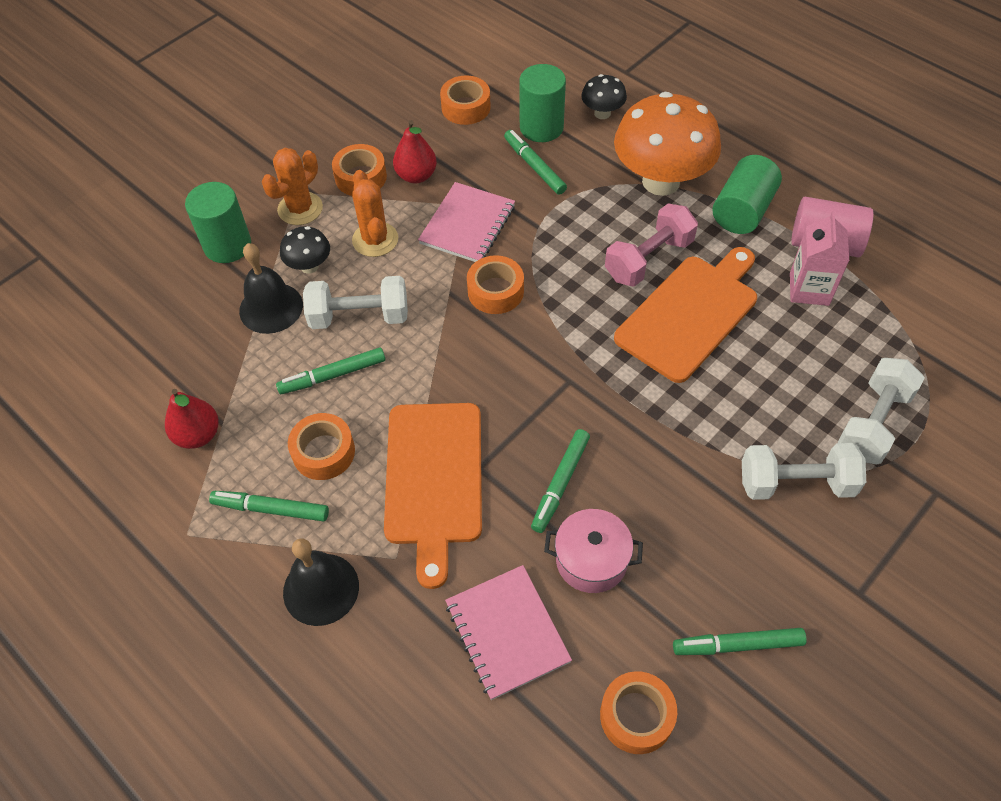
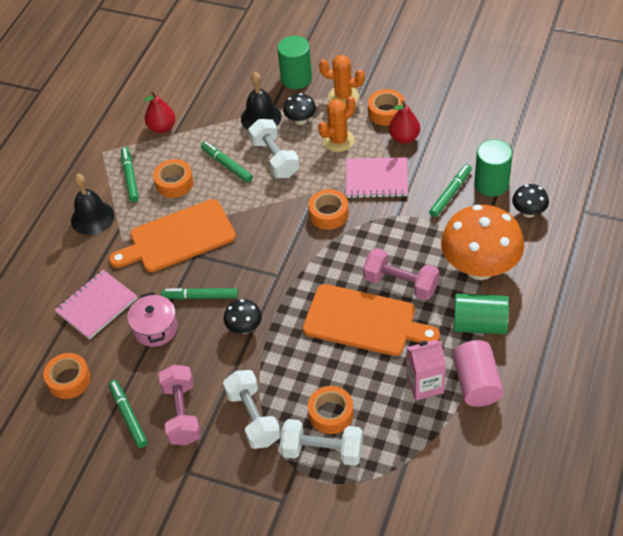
camera: 70 degrees right, 5 degrees down
(466, 107) = (484, 137): orange tape -> orange tape (331, 414)
(641, 446) = (244, 328): none -> black mushroom
(758, 569) = (182, 413): none -> pink dumbbell

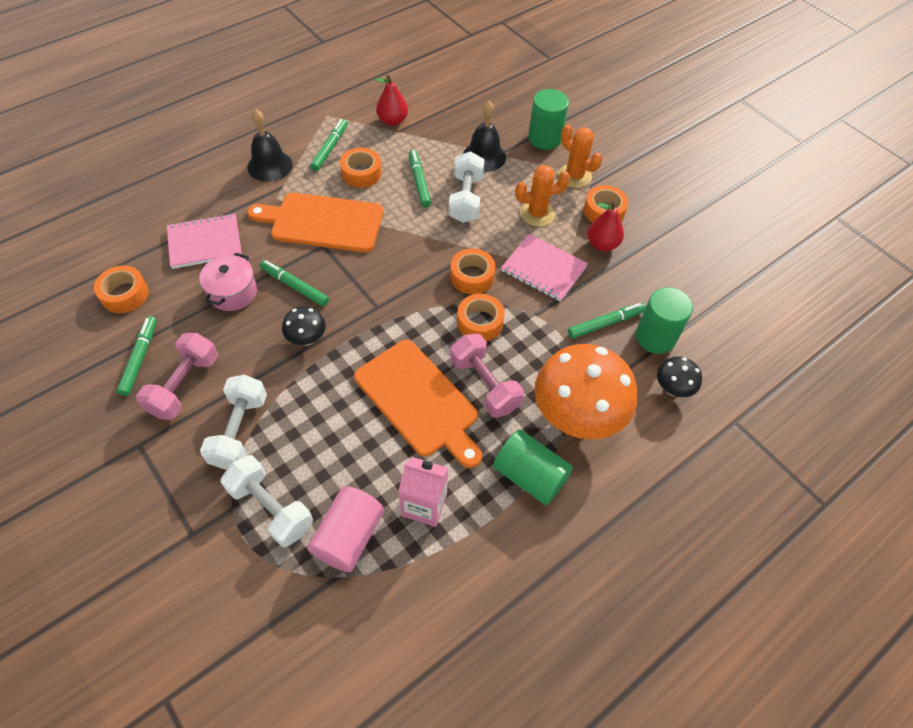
camera: 25 degrees right, 5 degrees up
(300, 120) = (517, 177): black mushroom -> none
(331, 414) = (310, 475): orange tape -> orange tape (480, 323)
(476, 383) = (476, 539): pink cylinder -> pink cylinder (349, 536)

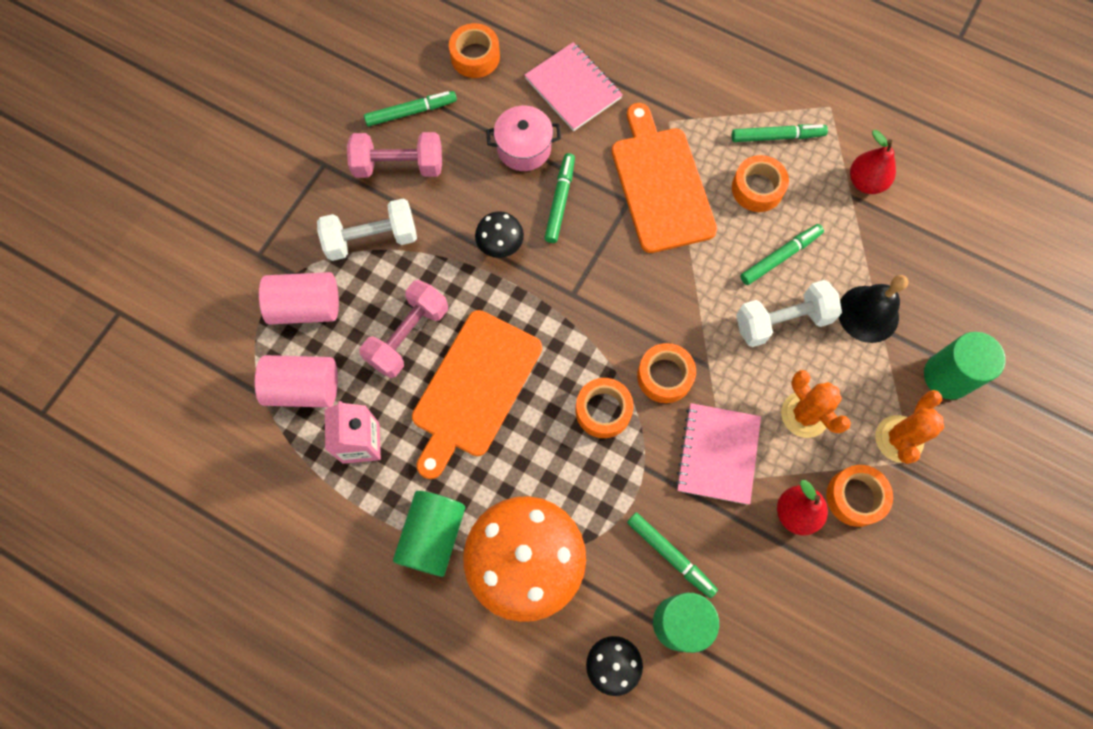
camera: 70 degrees right, 15 degrees up
(270, 165) = (714, 90): black bell -> none
(271, 508) = (306, 307): white dumbbell -> pink cylinder
(484, 385) = (523, 447): pink dumbbell -> pink dumbbell (408, 336)

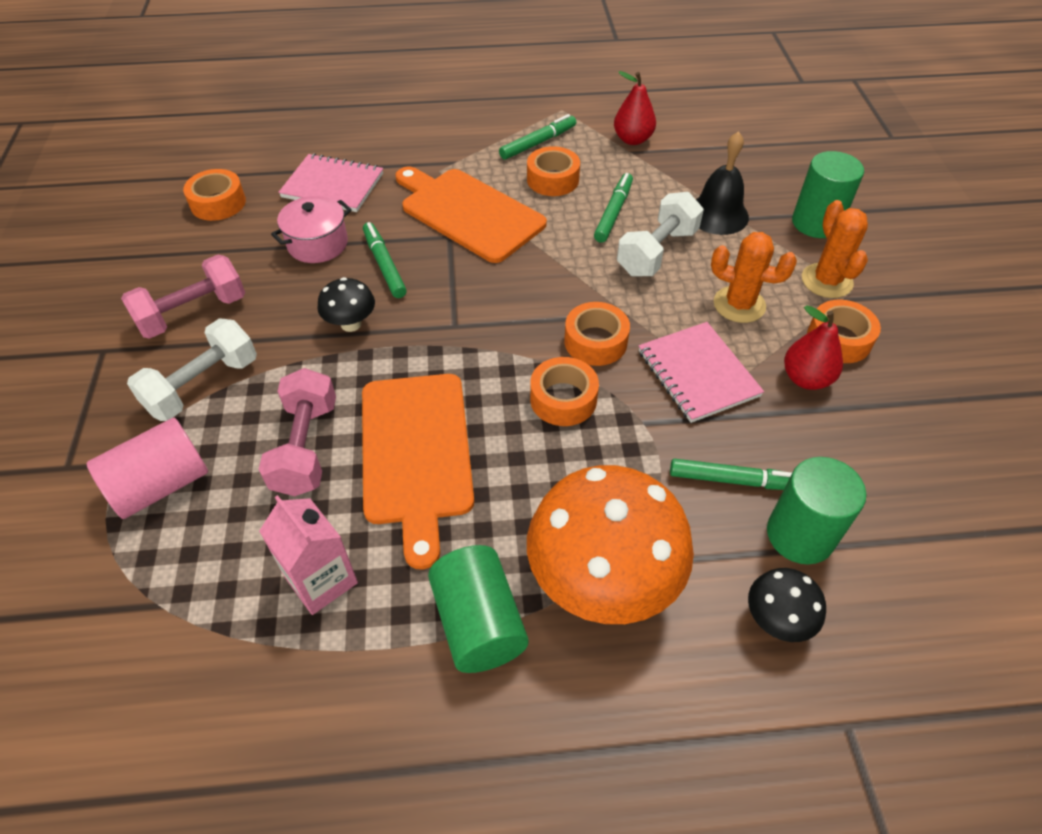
camera: 35 degrees left, 20 degrees down
(303, 388) = (209, 566): pink cylinder -> none
(411, 112) = (178, 268): green marker -> none

